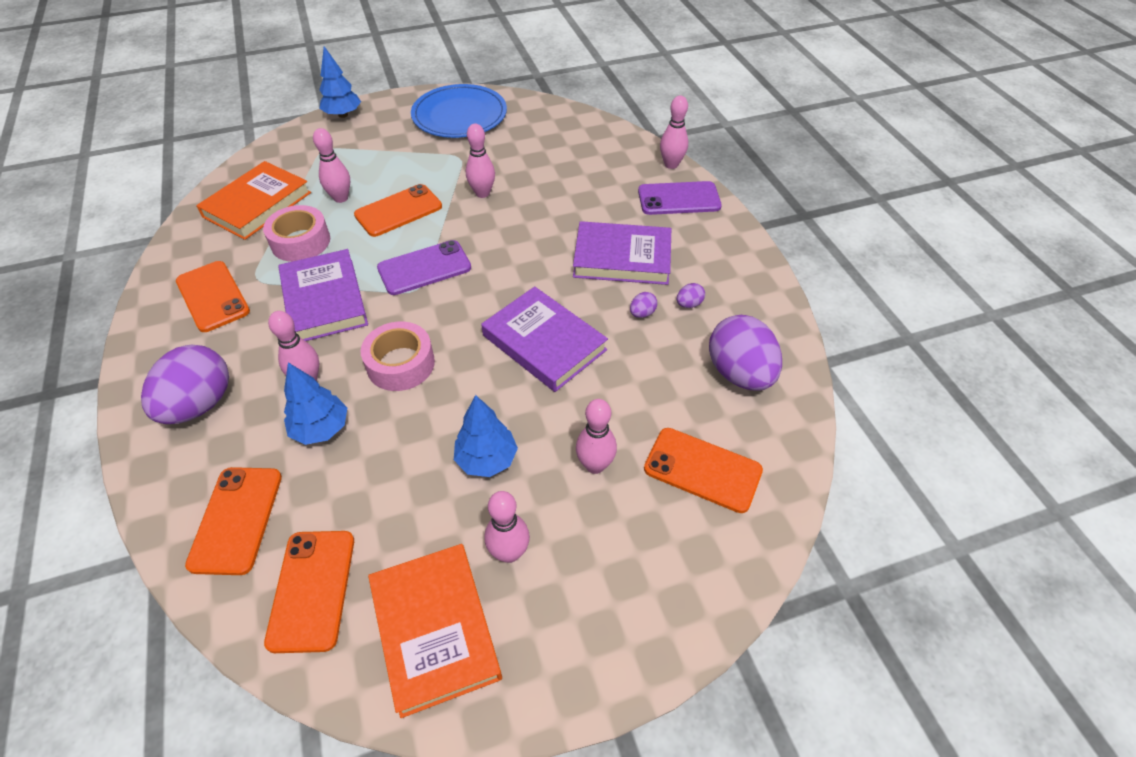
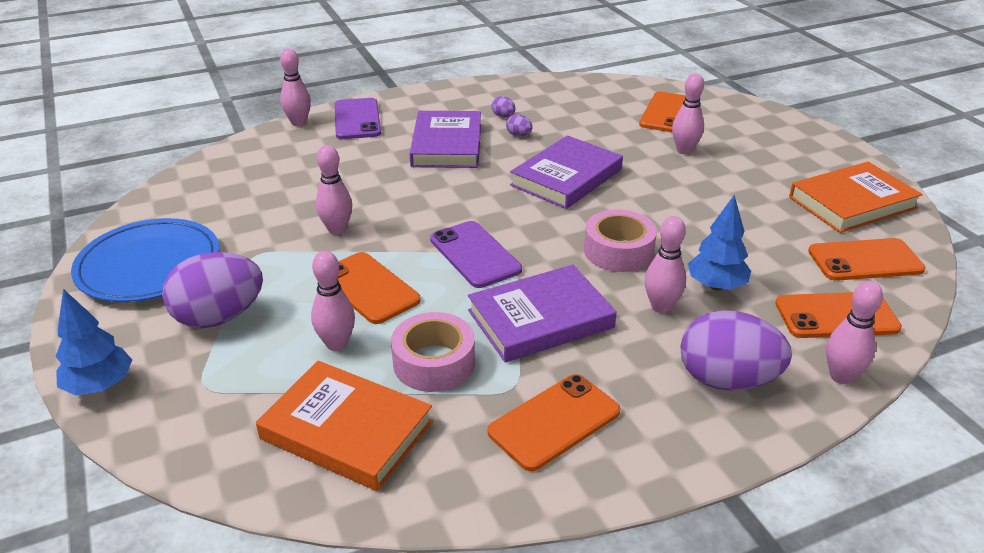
camera: 95 degrees left, 15 degrees down
(487, 460) = (703, 195): blue tree -> none
(509, 552) = (776, 179): pink bowling pin -> pink bowling pin (841, 376)
(739, 373) = (574, 99): purple egg -> purple egg (219, 317)

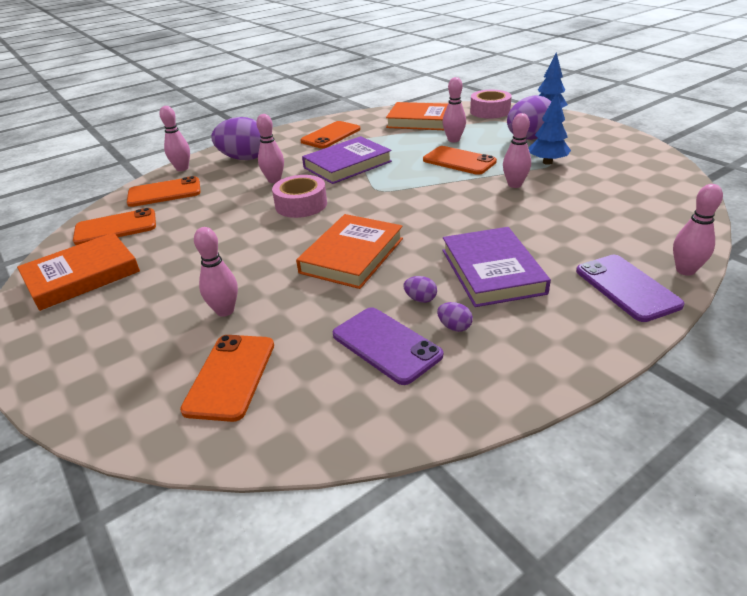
camera: 170 degrees right, 0 degrees up
(149, 265) = (608, 149): blue plate -> none
(434, 363) = (397, 142): pink tape -> pink tape (490, 111)
(475, 254) = (403, 186): purple phone -> purple phone (386, 345)
(566, 177) = (352, 255): purple book -> orange book
(716, 286) = (235, 196): blue tree -> blue tree (547, 162)

